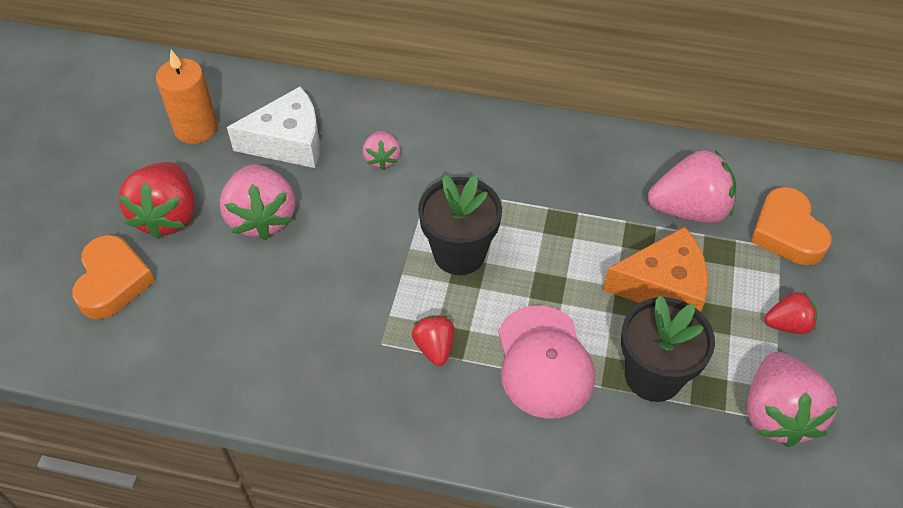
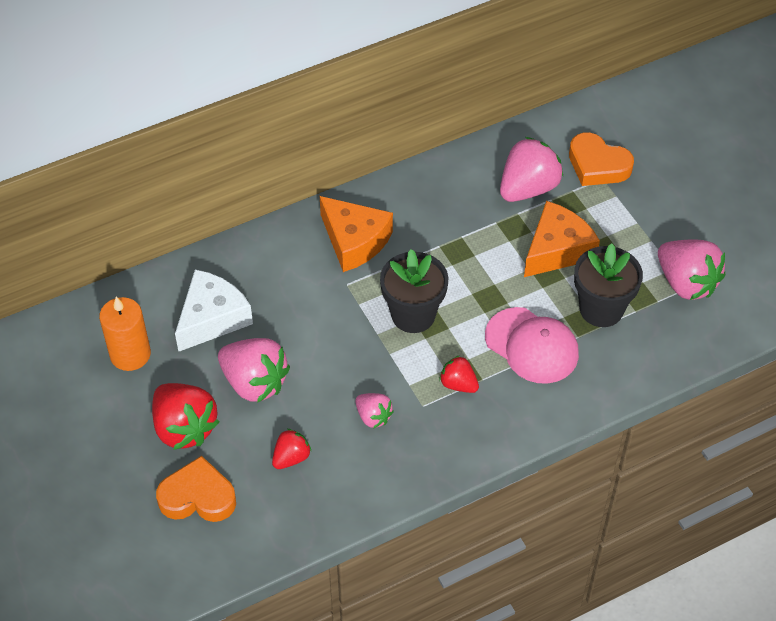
camera: 40 degrees left, 0 degrees up
(113, 281) = (198, 497): orange heart -> orange heart turned 45 degrees counterclockwise
(382, 159) = (294, 286): pink strawberry -> pink strawberry (373, 417)
(474, 154) = (354, 241): none -> orange cheese
(787, 324) = (647, 225): red strawberry -> red strawberry (291, 457)

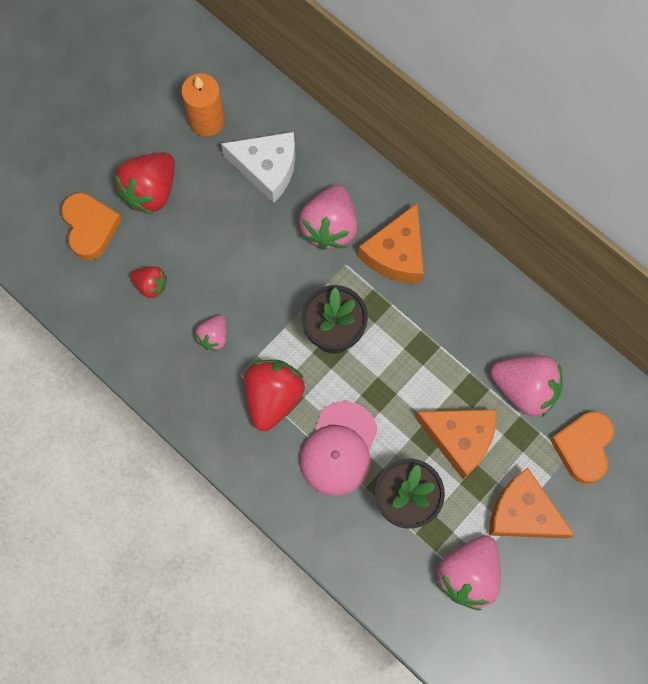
camera: 70 degrees right, 20 degrees up
(254, 383) = (214, 228): pink strawberry -> pink strawberry (330, 227)
(458, 384) = (273, 397): red strawberry -> red strawberry, size x1.85
(642, 226) = (523, 513): none -> orange cheese

